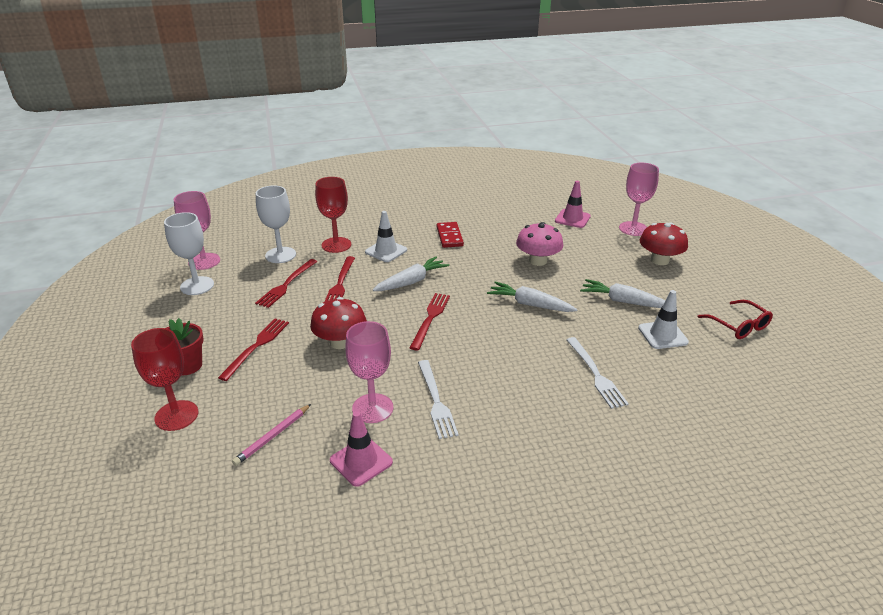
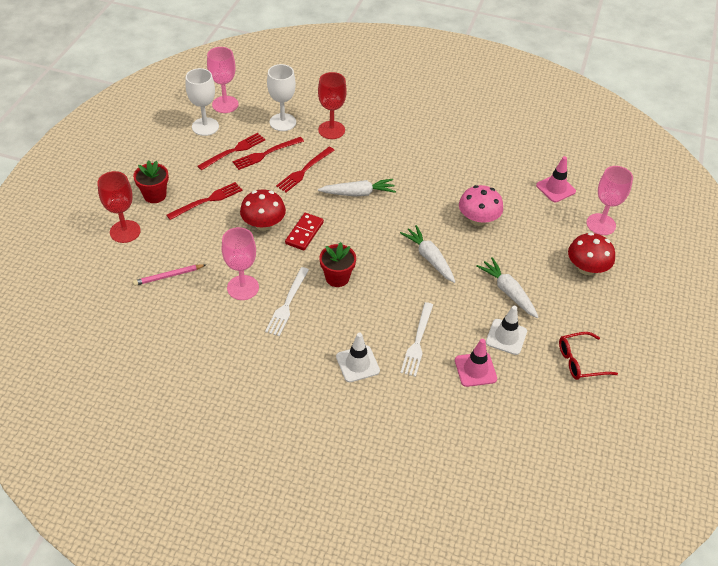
camera: 30 degrees right, 15 degrees up
(361, 461) = (206, 321): pink traffic cone -> pink traffic cone (475, 369)
(386, 251) = (364, 153): white traffic cone -> white traffic cone (357, 364)
(430, 319) = (342, 234): red fork -> red fork (233, 151)
(449, 236) = (428, 161): red domino -> red domino (304, 233)
(463, 356) = (337, 278): none -> red flower pot
(738, 326) = (580, 361): red glasses -> red glasses turned 75 degrees clockwise

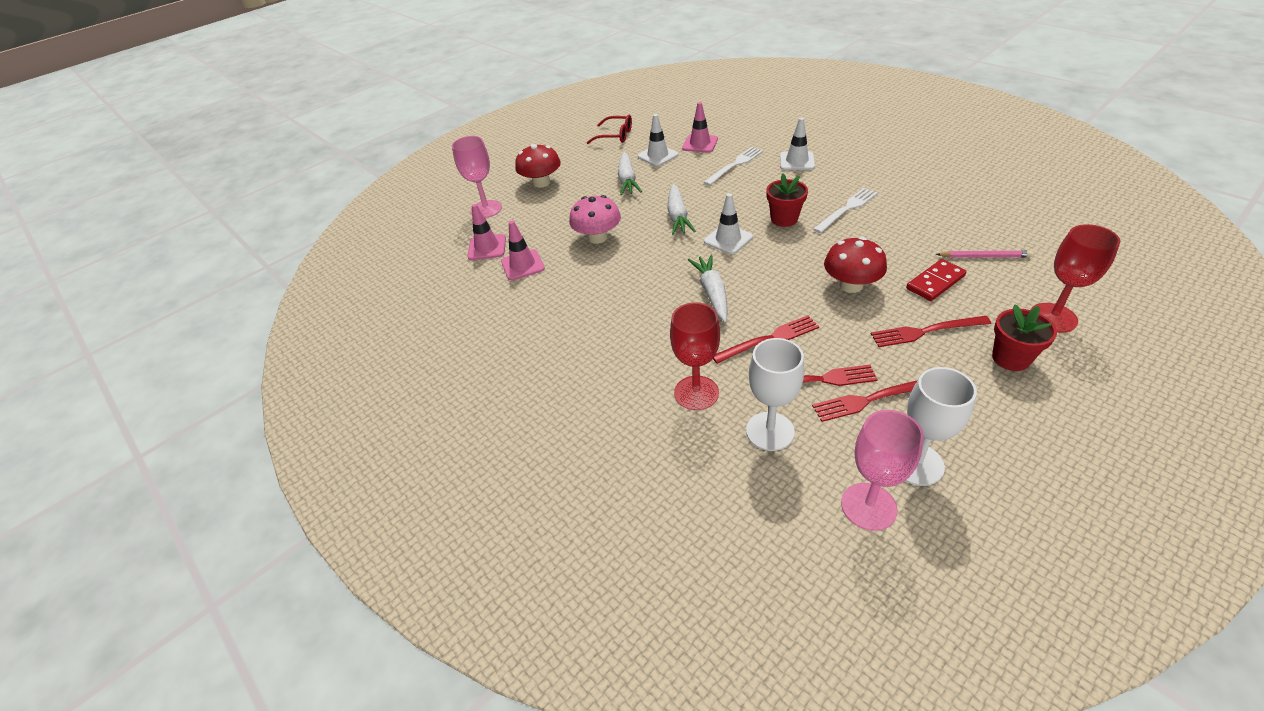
camera: 145 degrees left, 5 degrees down
(243, 287) = (893, 230): pink goblet -> none
(304, 233) = (802, 265): red domino -> red domino (935, 282)
(358, 193) = (712, 293): white carrot -> white carrot turned 60 degrees clockwise
(372, 243) = (728, 239): none -> white traffic cone
(512, 181) = (522, 265): none -> pink traffic cone

